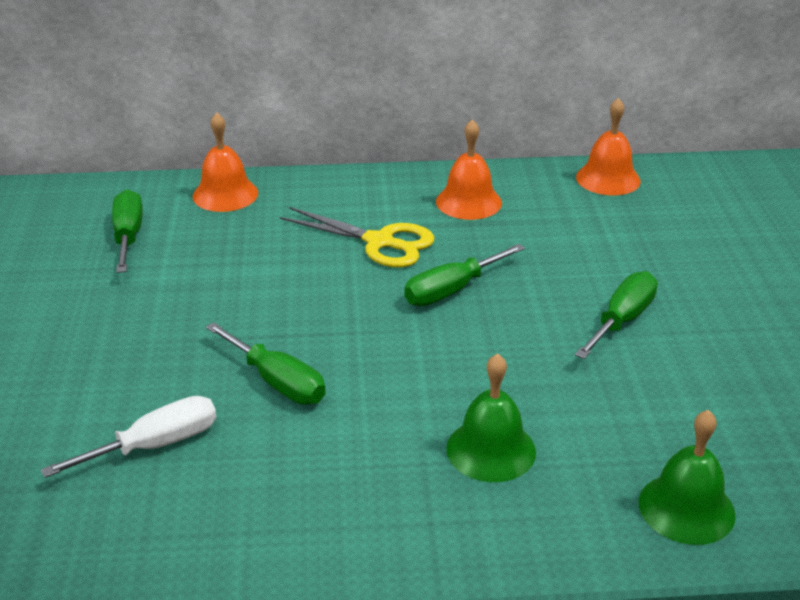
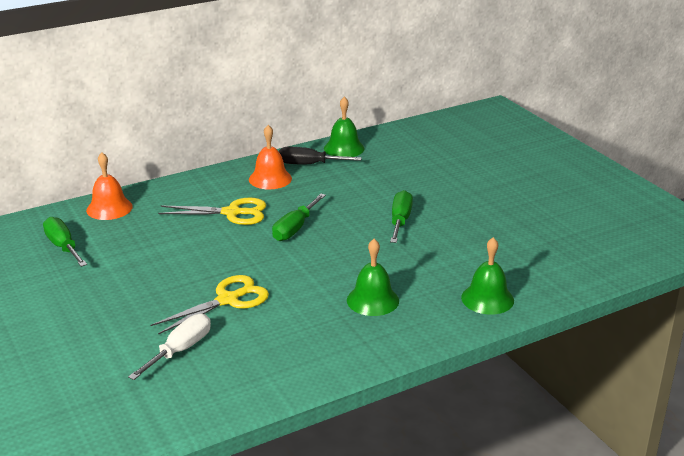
camera: 25 degrees left, 5 degrees down
(277, 382) = (228, 300): green screwdriver -> yellow scissors
(539, 192) = (309, 164): none -> black screwdriver
(608, 179) = (344, 148): orange bell -> green bell

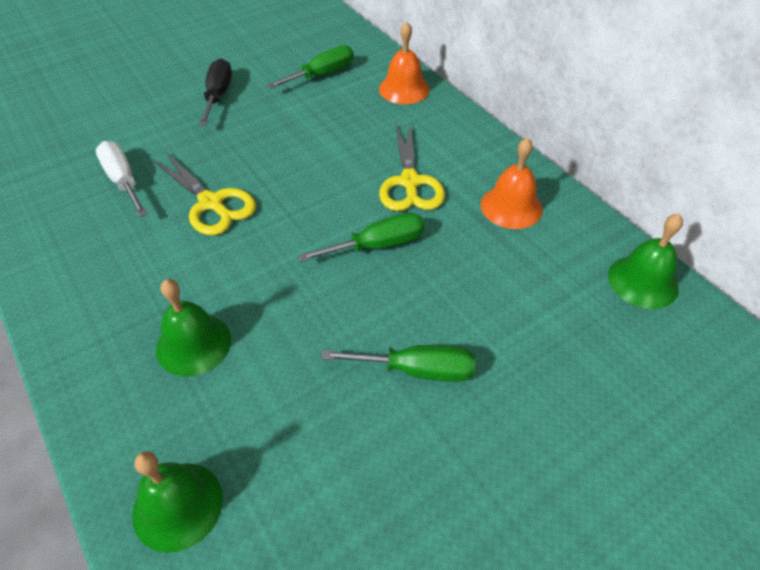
camera: 85 degrees right, 20 degrees up
(180, 350) = (123, 180): white screwdriver -> white screwdriver turned 150 degrees counterclockwise
(295, 228) = (378, 245): green screwdriver -> green screwdriver turned 135 degrees clockwise
(309, 164) = (569, 243): black screwdriver -> black screwdriver (218, 95)

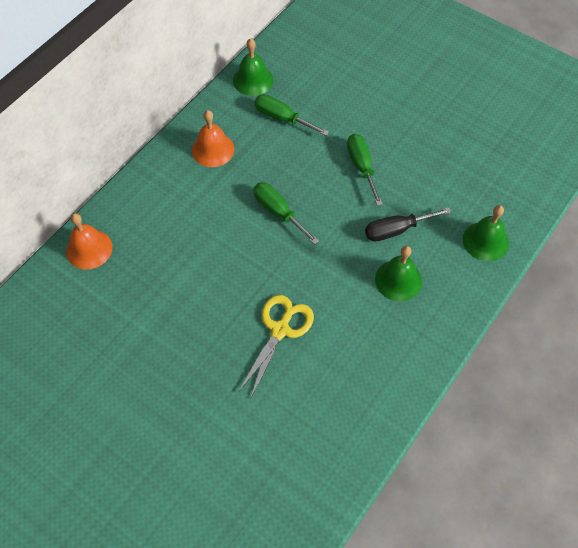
camera: 110 degrees left, 10 degrees up
(123, 180) = (281, 408): white screwdriver -> none
(218, 95) = (141, 395): black screwdriver -> black screwdriver (396, 230)
(322, 75) = (83, 320): green screwdriver -> green screwdriver (282, 118)
(410, 182) = (209, 212): yellow scissors -> none

